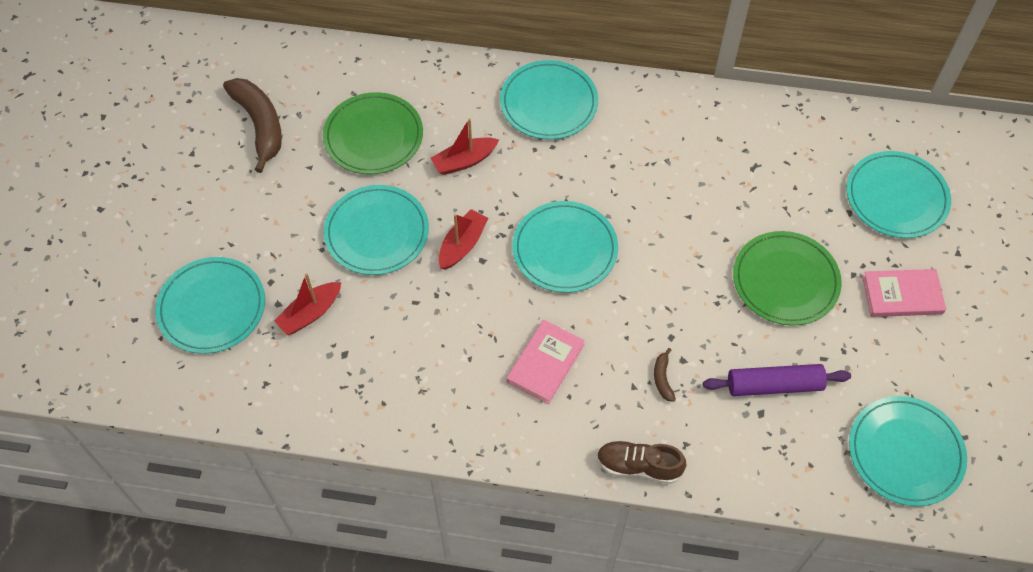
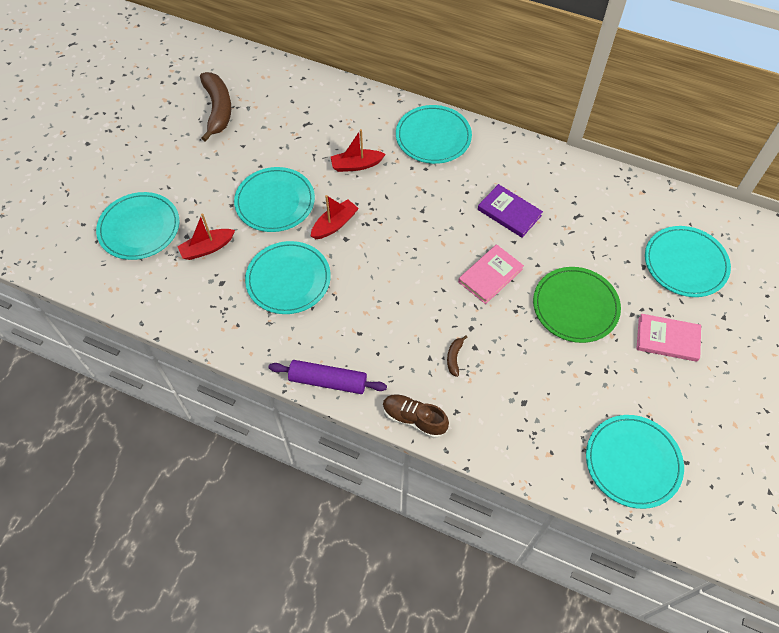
camera: 15 degrees right, 0 degrees up
(373, 136) = (296, 134): green plate -> none
(545, 363) = (368, 324): pink book -> pink book (490, 275)
(565, 249) = (410, 244): turquoise plate -> turquoise plate (288, 279)
(672, 181) = (509, 212): none -> purple book
(774, 385) = (541, 383): purple rolling pin -> purple rolling pin (328, 381)

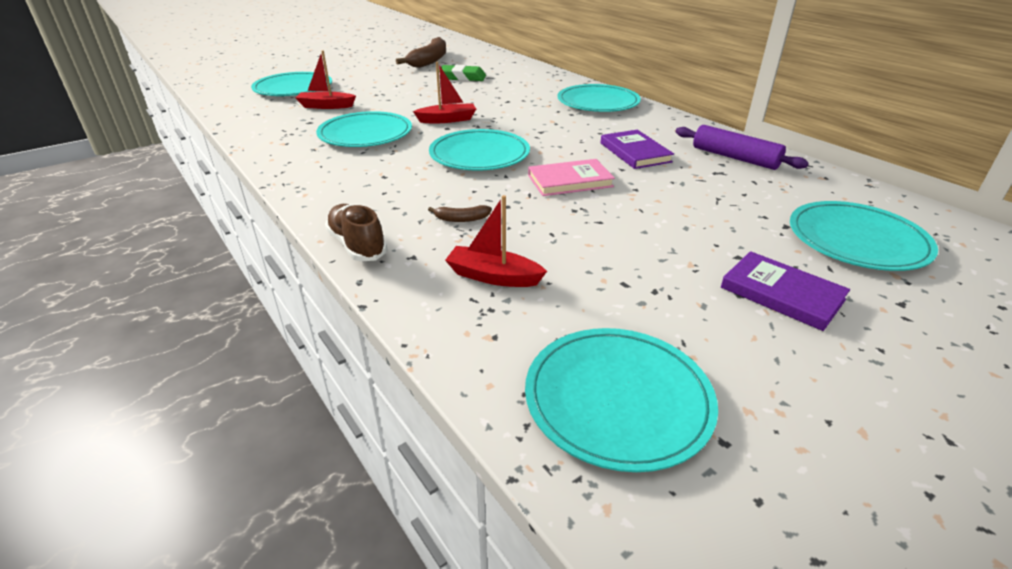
camera: 30 degrees right, 25 degrees down
(275, 202) = (413, 100): turquoise plate -> turquoise plate (479, 154)
(281, 135) = (462, 77): none -> green eraser
(328, 381) = (310, 193): purple rolling pin -> purple rolling pin (735, 158)
(356, 165) = (507, 100): red boat -> red boat (493, 276)
(454, 357) = (461, 219): brown banana -> brown banana turned 135 degrees counterclockwise
(575, 306) = (657, 228): green plate -> none
(667, 339) = (781, 294): pink book -> purple book

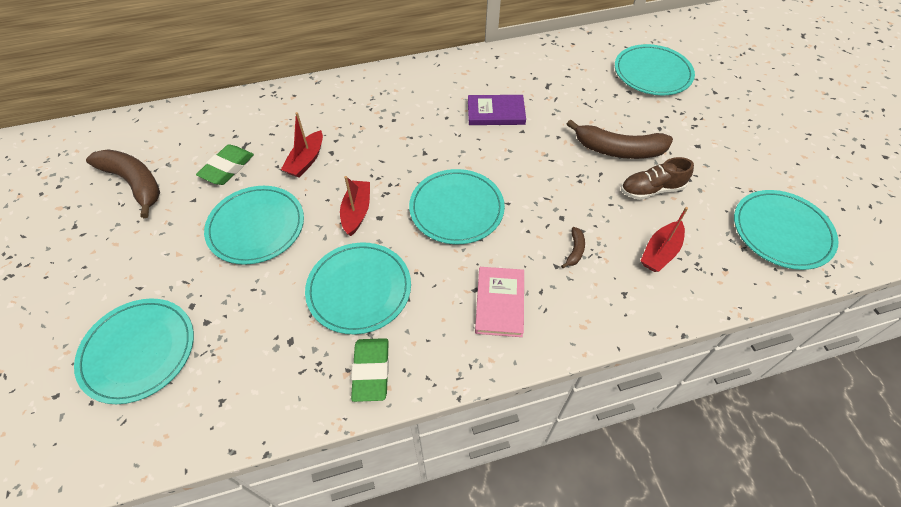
camera: 70 degrees left, 20 degrees up
(286, 151) = (371, 371): none -> green eraser
(326, 106) = (242, 318): red boat -> red boat (306, 160)
(357, 245) = (599, 327): brown shoe -> brown shoe (651, 190)
(570, 181) = (532, 167): pink book -> pink book (499, 303)
(598, 102) = (375, 93): turquoise plate -> turquoise plate (256, 227)
(655, 229) = (618, 150): none -> brown banana
(735, 158) = (527, 67): purple rolling pin -> none
(781, 294) = (700, 129): purple book -> none

